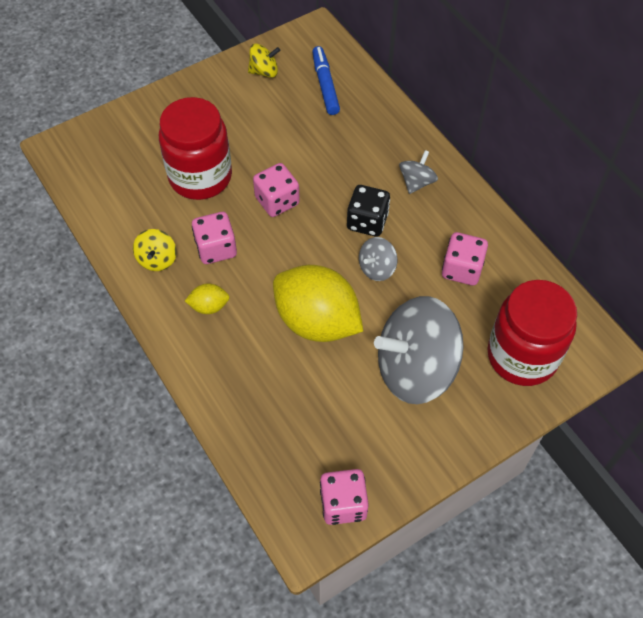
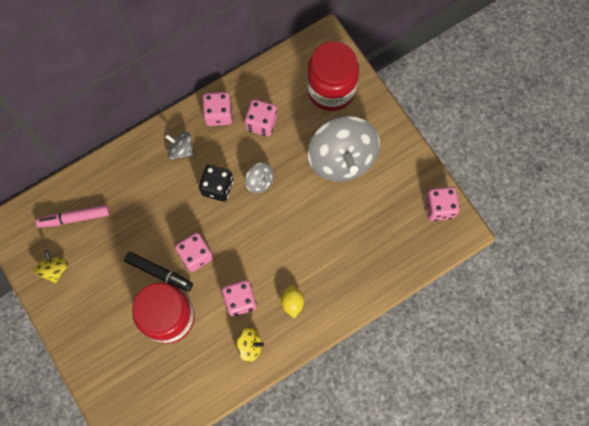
camera: 90 degrees left, 15 degrees up
(256, 166) = (159, 273): none -> black marker
(317, 321) = (305, 224): yellow lemon -> none
(325, 85) = (74, 218): blue marker -> pink marker
(470, 221) = (218, 114): none -> pink dice

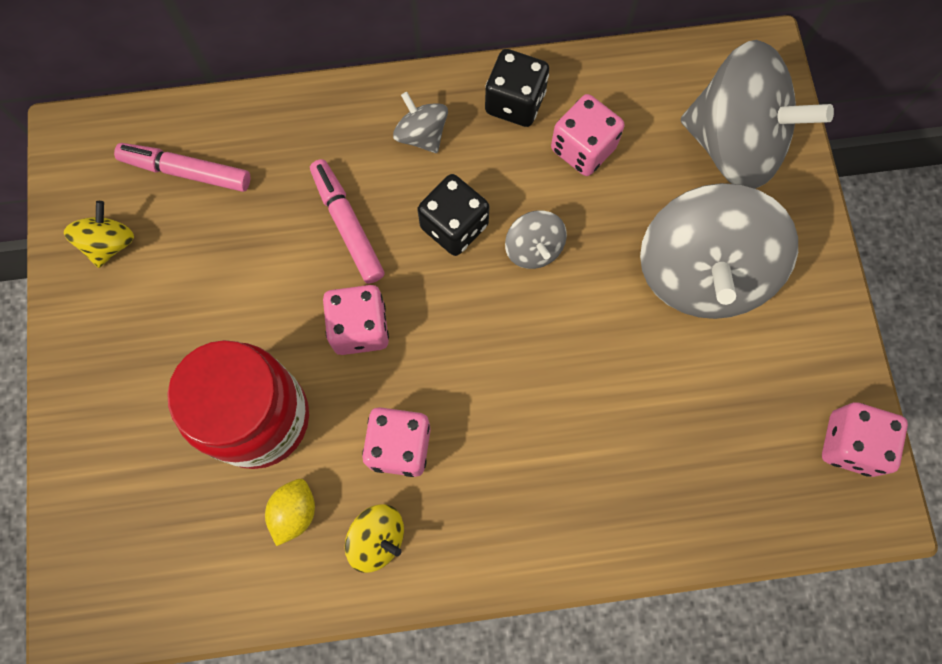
camera: 25 degrees right, 0 degrees up
(159, 273) = (281, 330): black marker -> none
(166, 209) = (347, 225): none -> pink marker
(218, 114) = (515, 102): pink dice -> black dice
(292, 302) = (492, 495): yellow lemon -> yellow lemon (294, 512)
(331, 90) = (734, 144): red jar -> grey spinning top

